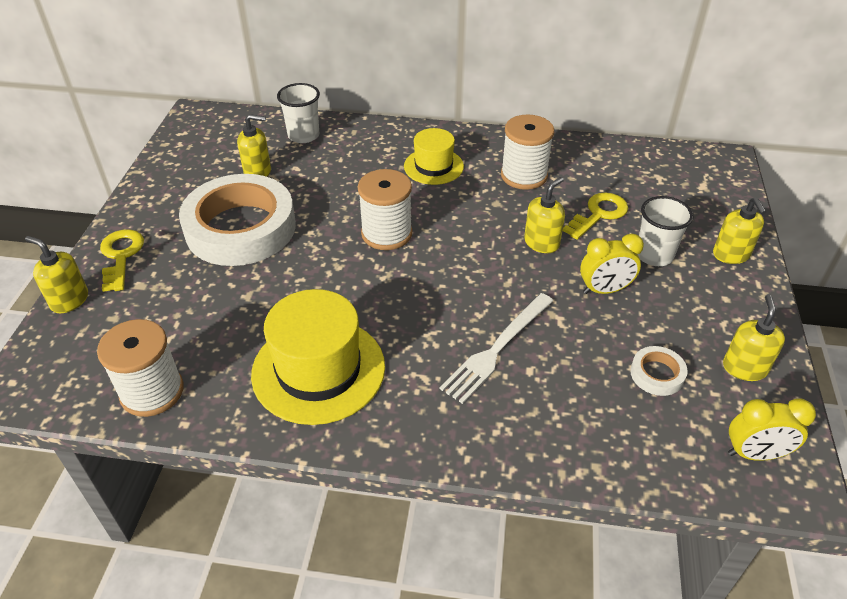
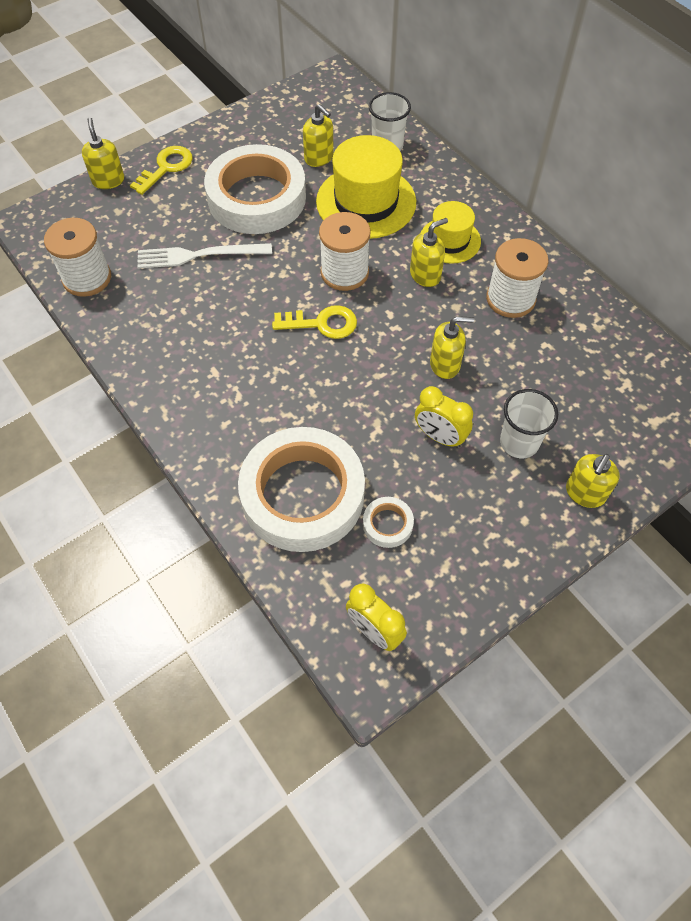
camera: 45 degrees right, 15 degrees up
(318, 370) = (185, 338): yellow hat -> yellow hat (366, 202)
(497, 349) = (306, 415): white fork -> white fork (199, 255)
(574, 406) = (302, 495): none -> white tape
(599, 214) = (524, 376): yellow key -> yellow key (322, 323)
(744, 368) = (457, 576): yellow soap dispenser -> yellow soap dispenser (425, 275)

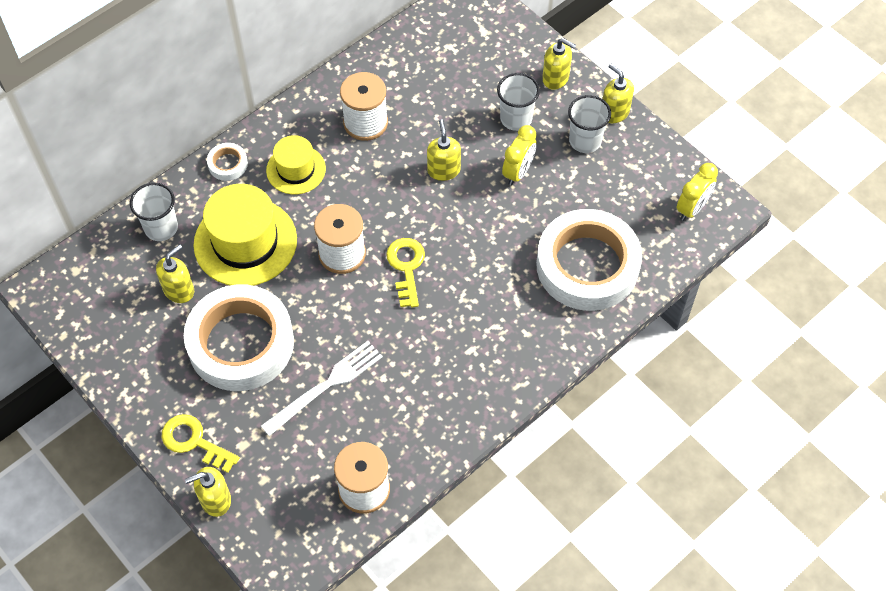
camera: 95 degrees left, 0 degrees up
(199, 255) = (326, 386): white fork -> white fork turned 120 degrees counterclockwise
(387, 524) = (604, 204): white tape -> white tape (228, 164)
(425, 275) = (341, 188): yellow soap dispenser -> yellow soap dispenser (614, 112)
(485, 515) = (585, 141): none -> white cup

